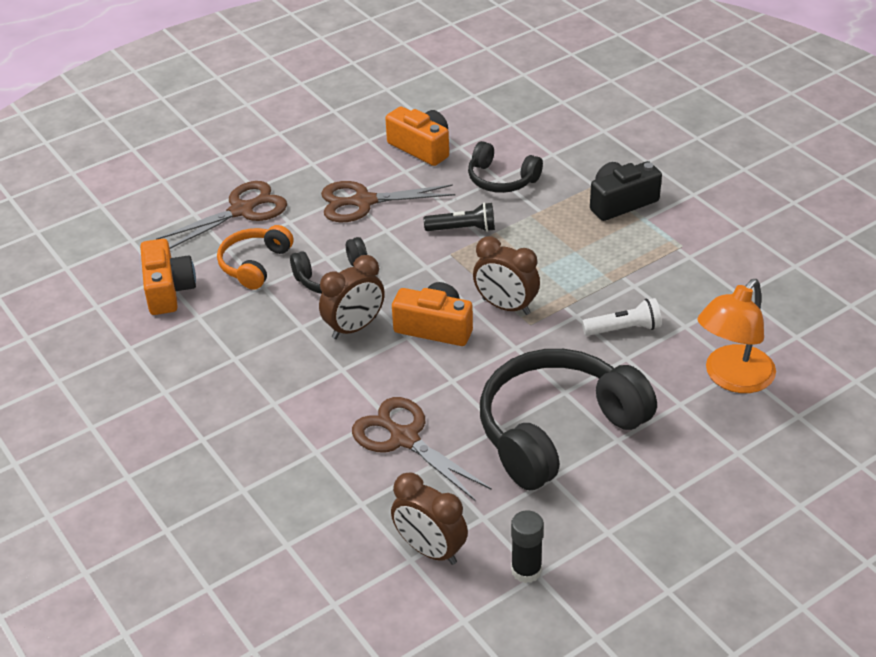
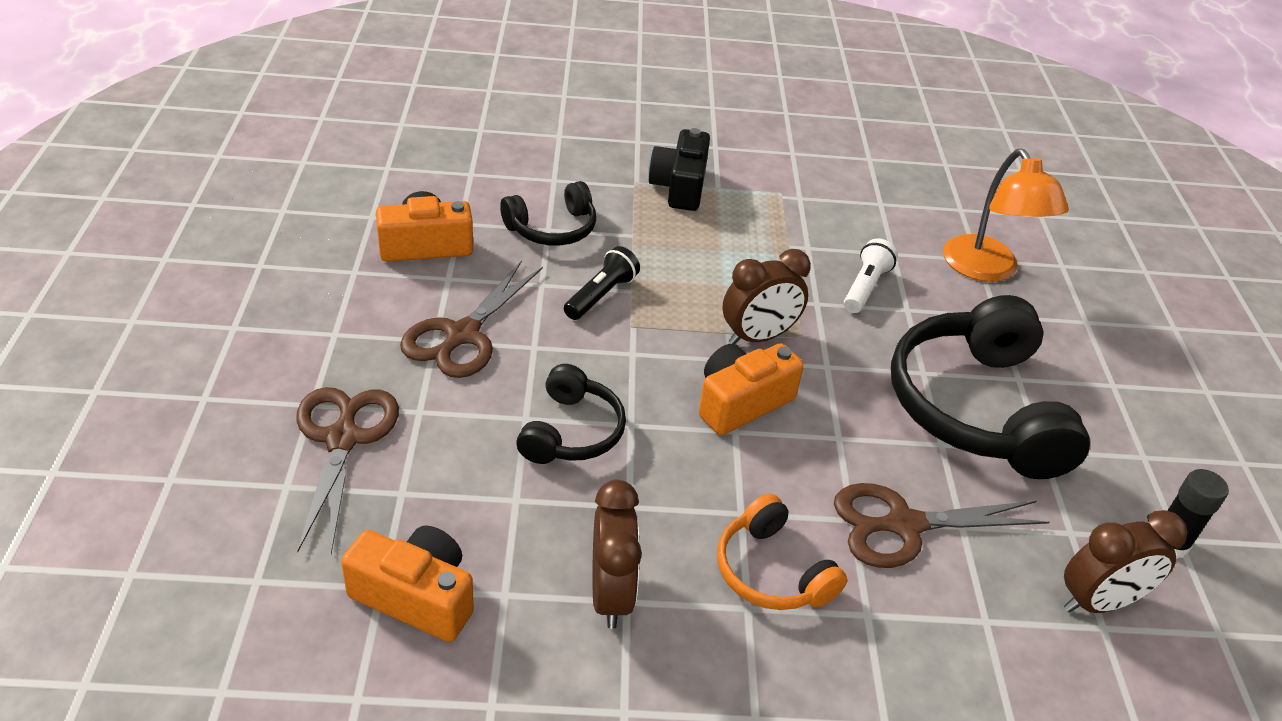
camera: 60 degrees left, 0 degrees up
(255, 264) = (465, 484): orange headphones -> orange headphones (772, 571)
(354, 328) = (679, 463): brown clock -> brown clock (611, 594)

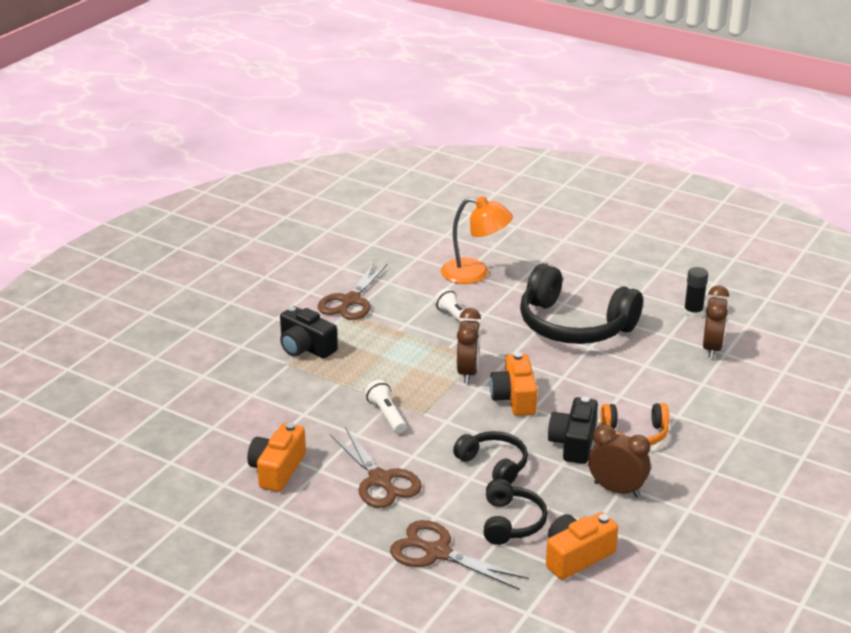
camera: 55 degrees left, 10 degrees down
(552, 228) = (304, 412): black headphones -> black headphones (511, 522)
(601, 295) = (386, 415): black flashlight -> white flashlight
(688, 503) = (573, 443): none -> black camera
(904, 525) = (633, 381): brown scissors -> brown scissors (350, 301)

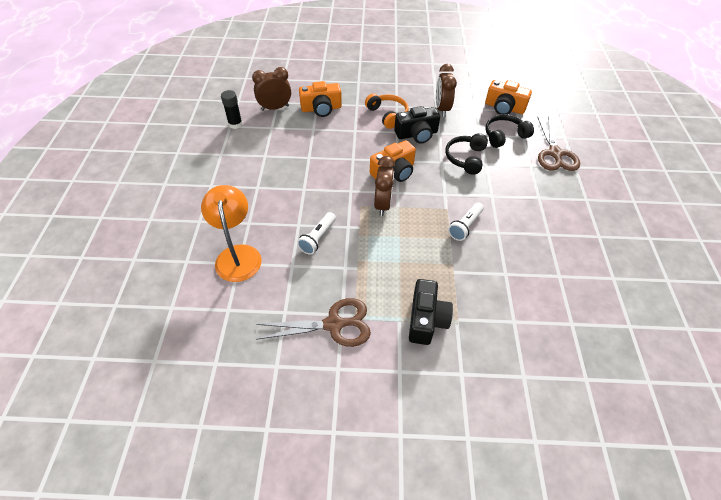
camera: 120 degrees left, 20 degrees up
(277, 469) = (571, 256): orange camera -> orange camera (321, 108)
(380, 480) = (527, 200): brown scissors -> none
(468, 372) = (383, 204): brown clock -> brown clock turned 120 degrees clockwise
(574, 325) = (285, 172): black headphones -> none

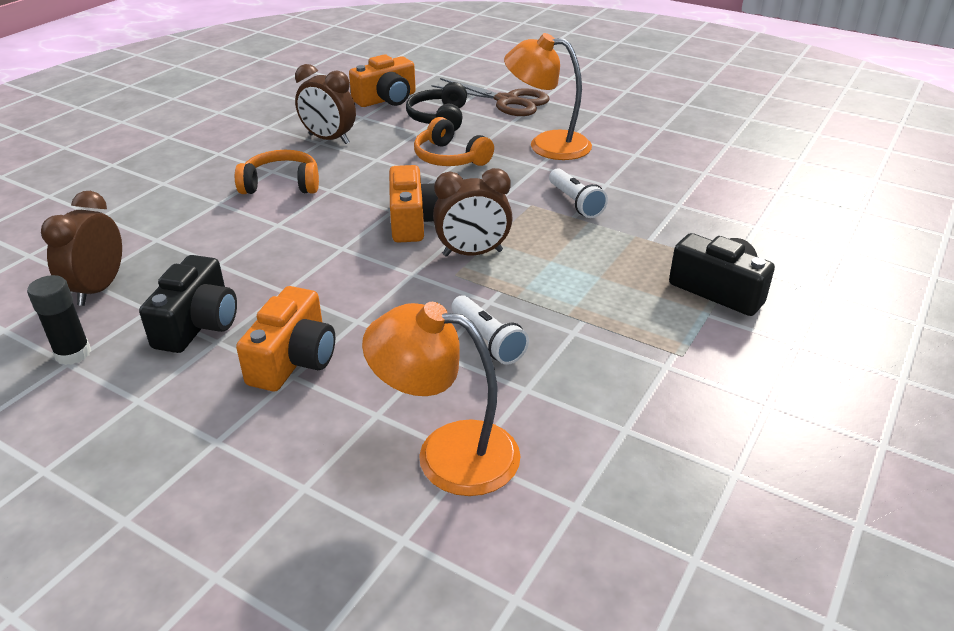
camera: 60 degrees left, 15 degrees down
(321, 108) = (177, 239): orange camera -> orange camera (293, 359)
(334, 324) = (682, 380): brown scissors -> none
(383, 204) = (472, 253): brown clock -> brown clock turned 135 degrees clockwise
(417, 134) = (357, 176): black camera -> black camera (198, 324)
(466, 158) = (450, 158): black headphones -> orange headphones
(519, 190) = (547, 145): none -> orange lamp

